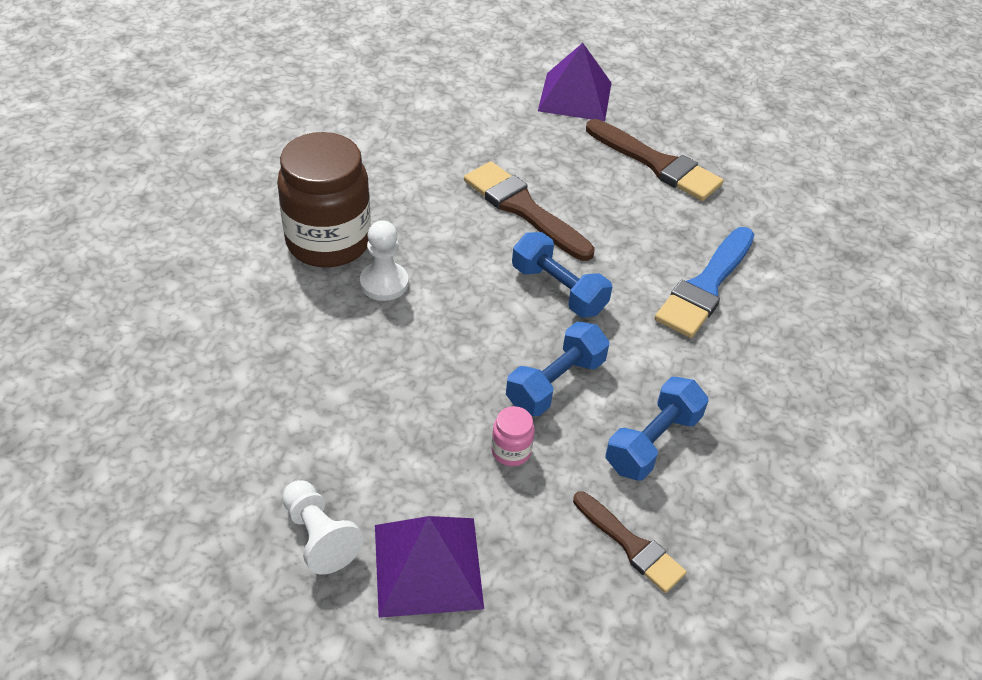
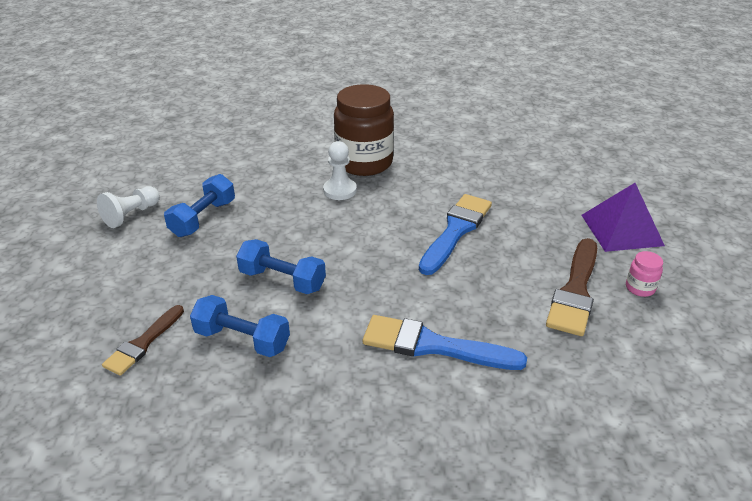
camera: 75 degrees right, 10 degrees down
(427, 566) = (115, 257): purple pyramid -> none
(511, 451) = (213, 272): pink jar -> pink jar (640, 288)
(523, 209) = (456, 231): brown brush -> blue brush
(558, 289) = (378, 264): blue dumbbell -> blue dumbbell (203, 218)

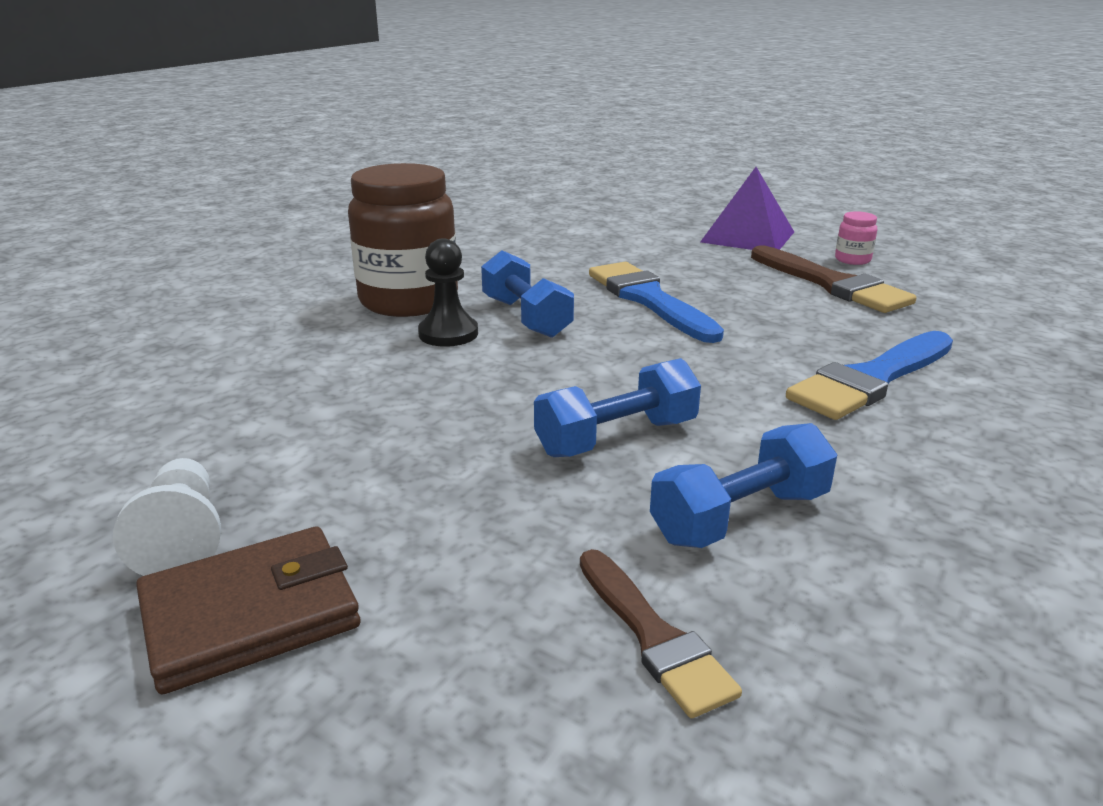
camera: 55 degrees left, 10 degrees down
(102, 250) = (250, 614): none -> brown wallet
(203, 218) = (335, 460): blue dumbbell -> blue dumbbell (526, 317)
(340, 190) = (448, 334): white pawn -> black pawn

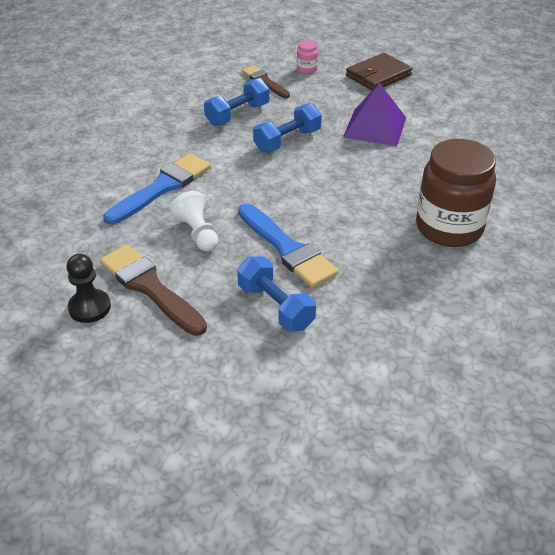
camera: 170 degrees right, 15 degrees up
(183, 538) = (420, 90): white pawn -> white pawn (197, 233)
(448, 334) = (401, 198): black pawn -> black pawn (89, 307)
(526, 317) = (363, 219): blue dumbbell -> blue dumbbell (275, 306)
(747, 237) = (204, 374): purple pyramid -> purple pyramid (375, 127)
(852, 260) = (117, 334): pink jar -> pink jar (307, 69)

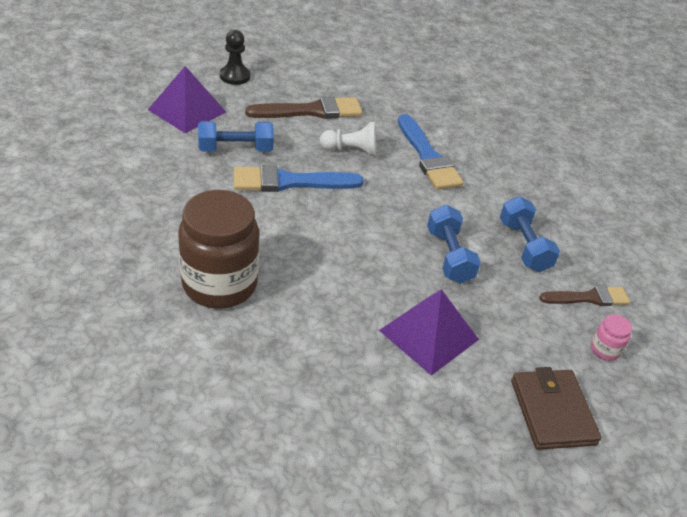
camera: 115 degrees right, 0 degrees up
(89, 307) = (315, 86): black pawn -> black pawn (235, 76)
(243, 384) = (187, 110): none -> purple pyramid

